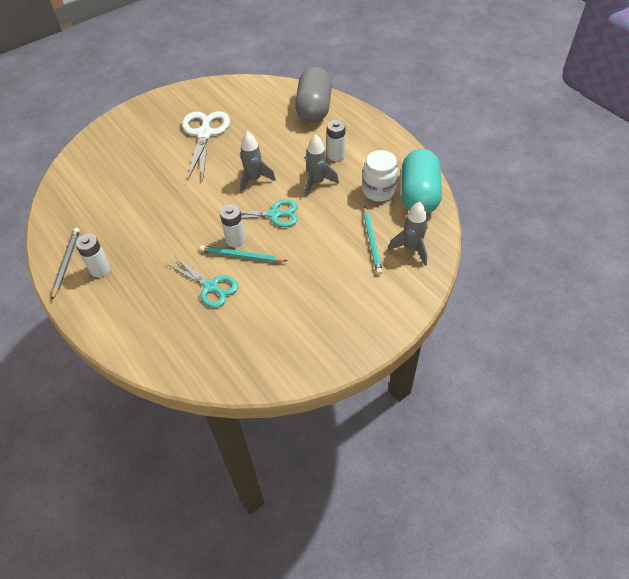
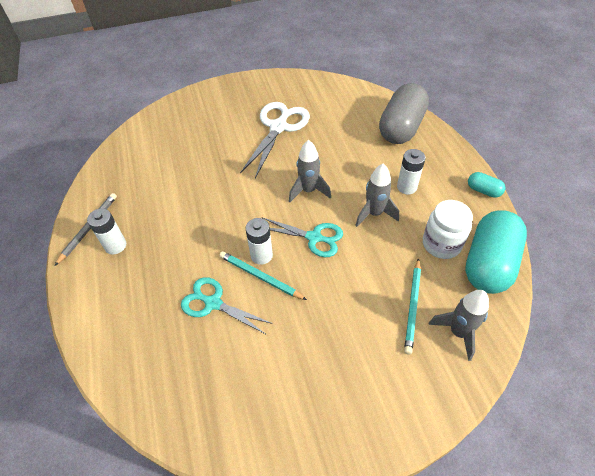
camera: 20 degrees right, 0 degrees up
(210, 286) = (213, 303): turquoise scissors -> turquoise scissors turned 150 degrees clockwise
(398, 142) = (483, 191): none -> turquoise capsule

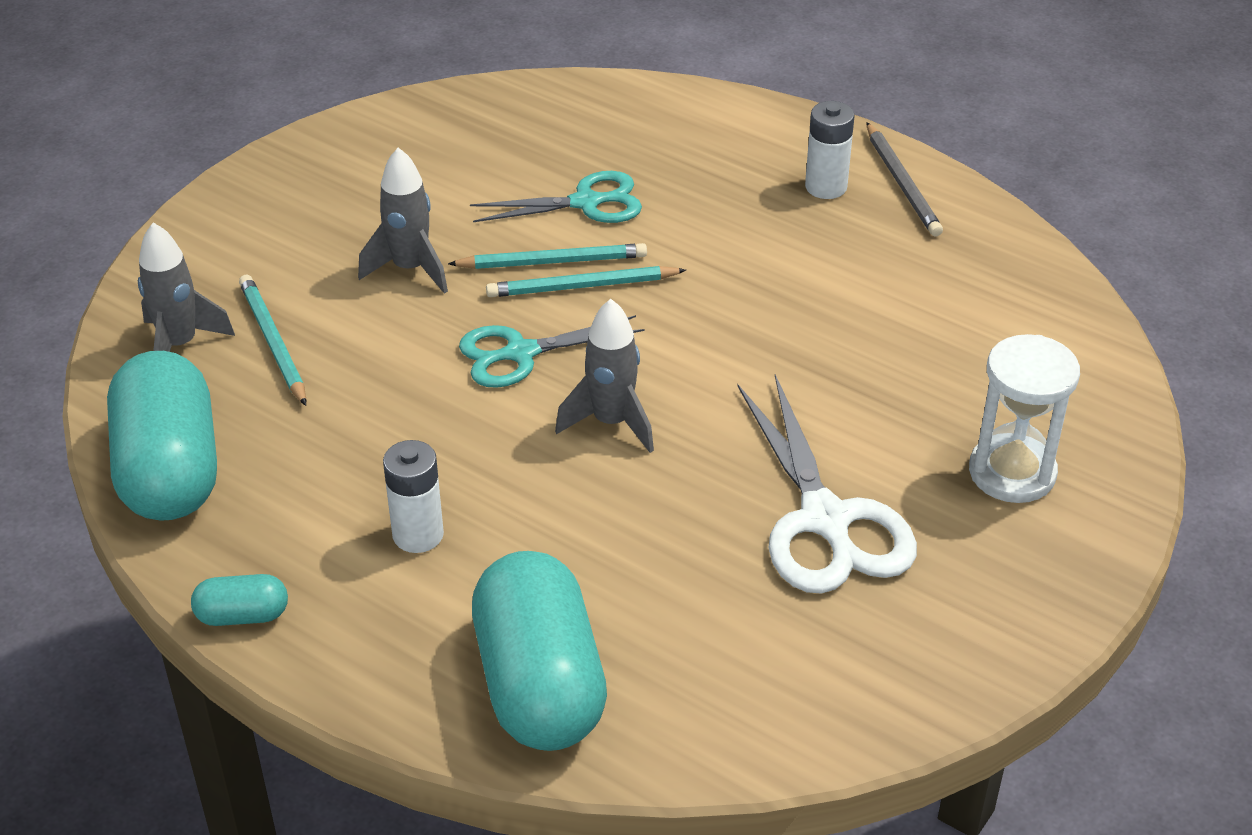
camera: 140 degrees right, 10 degrees down
(213, 113) = (1012, 472): none -> white hourglass
(261, 255) = (582, 286): white battery -> turquoise pencil
(374, 213) = (445, 447): grey rocket -> grey rocket (410, 269)
(401, 128) = (539, 683): grey capsule -> turquoise capsule
(441, 244) = (277, 459): white jar -> none

